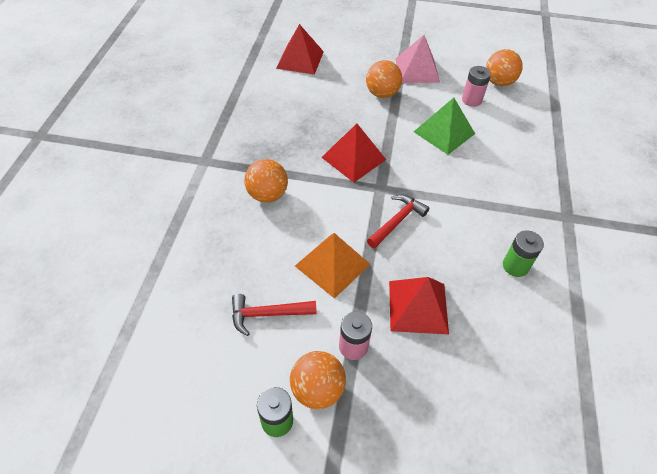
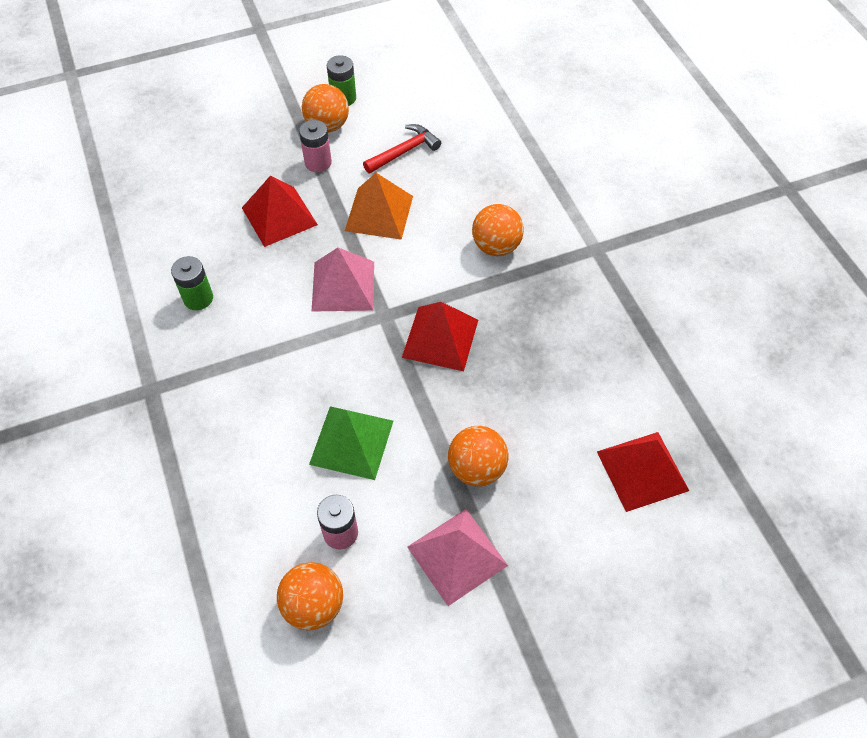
camera: 150 degrees right, 5 degrees up
(397, 221) = (343, 285): red hammer -> pink pyramid

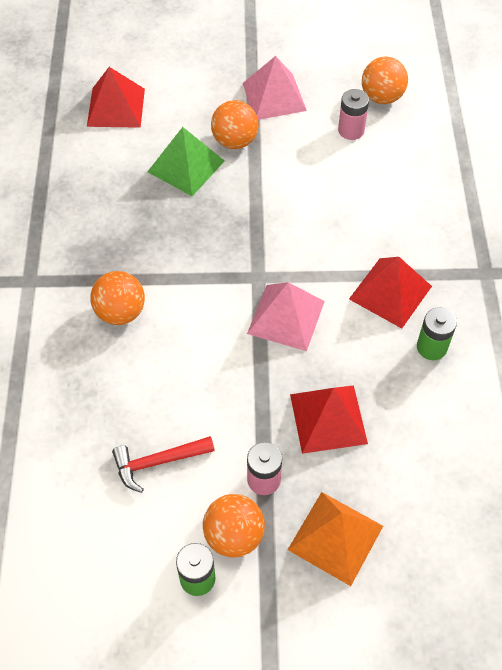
camera: 160 degrees left, 0 degrees up
(352, 442) = (323, 184): green pyramid -> green pyramid (186, 166)
(379, 213) = (220, 388): orange pyramid -> orange pyramid (335, 537)
(440, 338) = (216, 242): red pyramid -> red pyramid (390, 292)

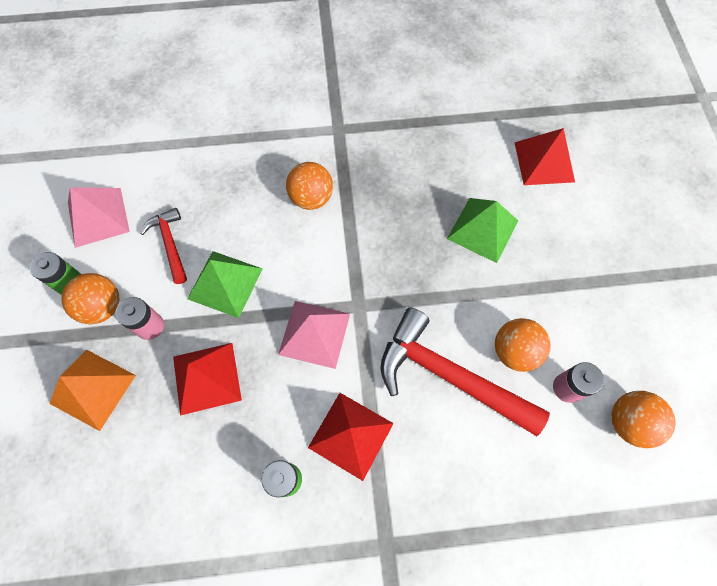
camera: 85 degrees right, 10 degrees up
(218, 401) = (225, 283): none -> green pyramid
(235, 141) = (524, 270): orange ball -> orange ball (514, 351)
(274, 96) = (597, 303): pink pyramid -> pink pyramid (98, 217)
(336, 211) = (449, 376): none -> red hammer

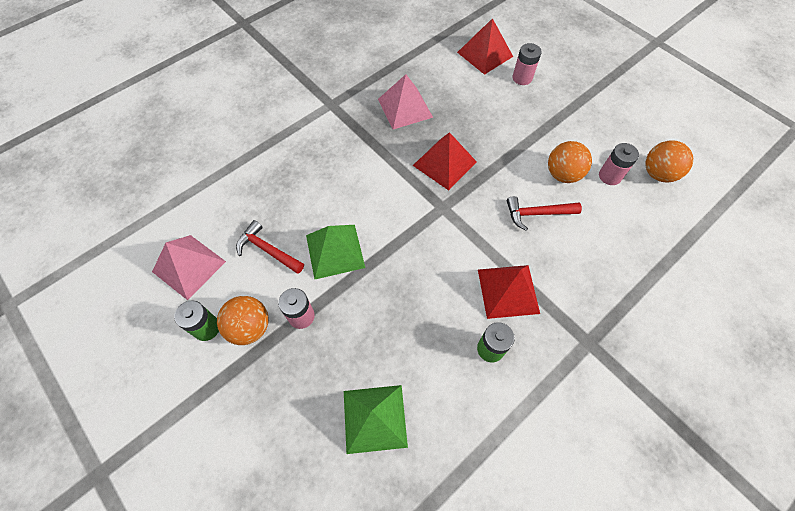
camera: 35 degrees left, 5 degrees down
(93, 389) = (293, 390): orange pyramid -> none
(206, 378) = (376, 322): red pyramid -> red pyramid (444, 163)
(311, 198) = (350, 158): orange ball -> none
(314, 333) = (428, 243): pink pyramid -> pink pyramid (405, 108)
(449, 376) = (537, 214): red hammer -> red hammer, size x0.53
(482, 229) = (482, 114): green pyramid -> green pyramid (374, 418)
(563, 213) = (522, 78): none -> pink battery

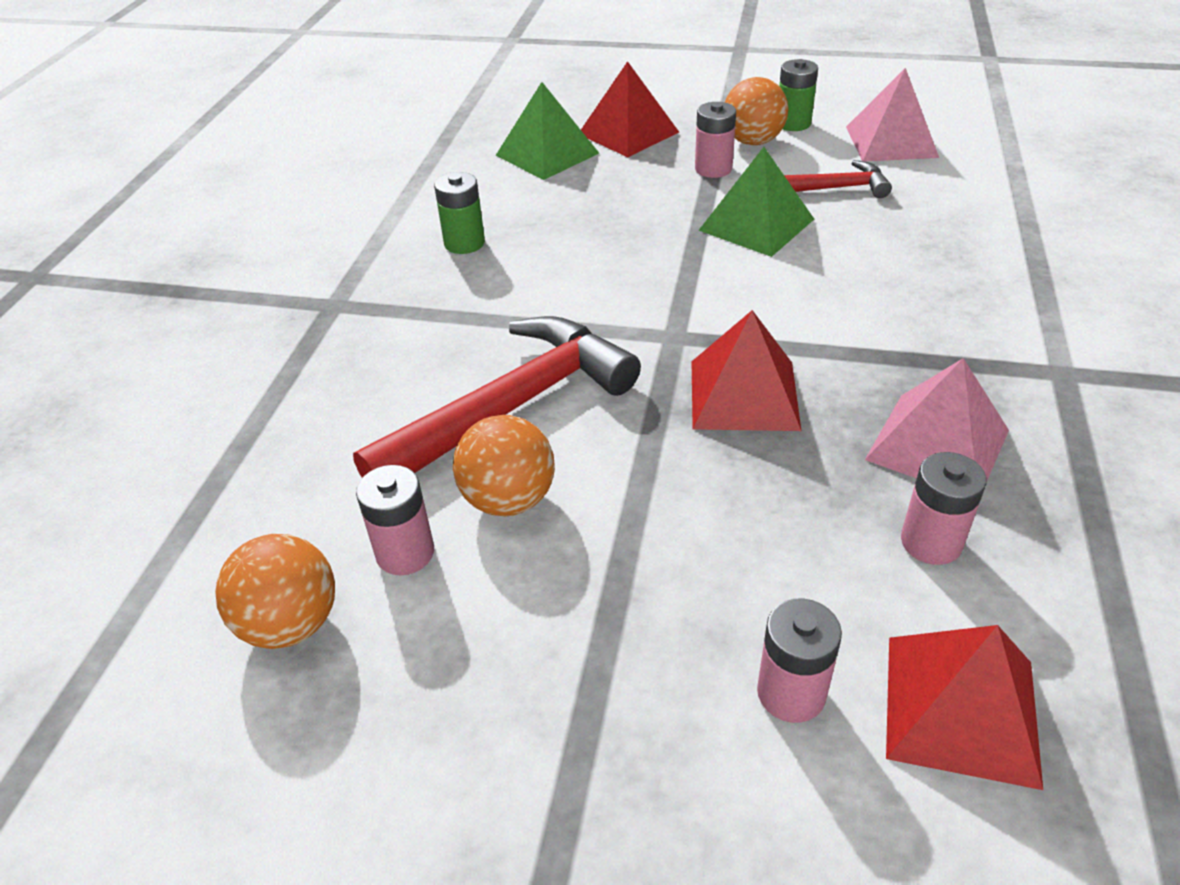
camera: 145 degrees right, 20 degrees down
(445, 86) = (931, 542): none -> pink battery
(508, 291) = (484, 298): red pyramid -> red pyramid (628, 133)
(537, 214) = (510, 408): red hammer -> red hammer, size x1.89

